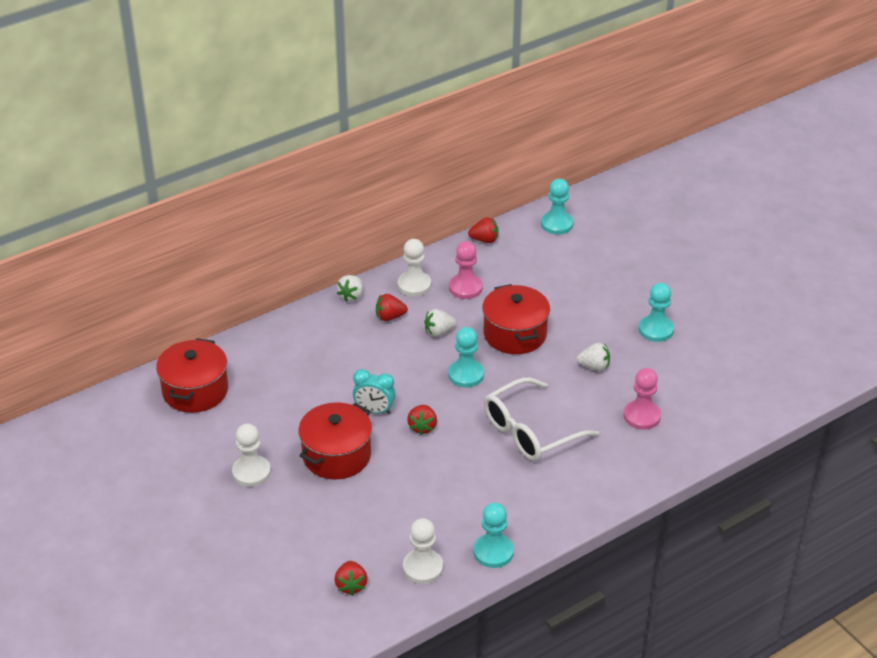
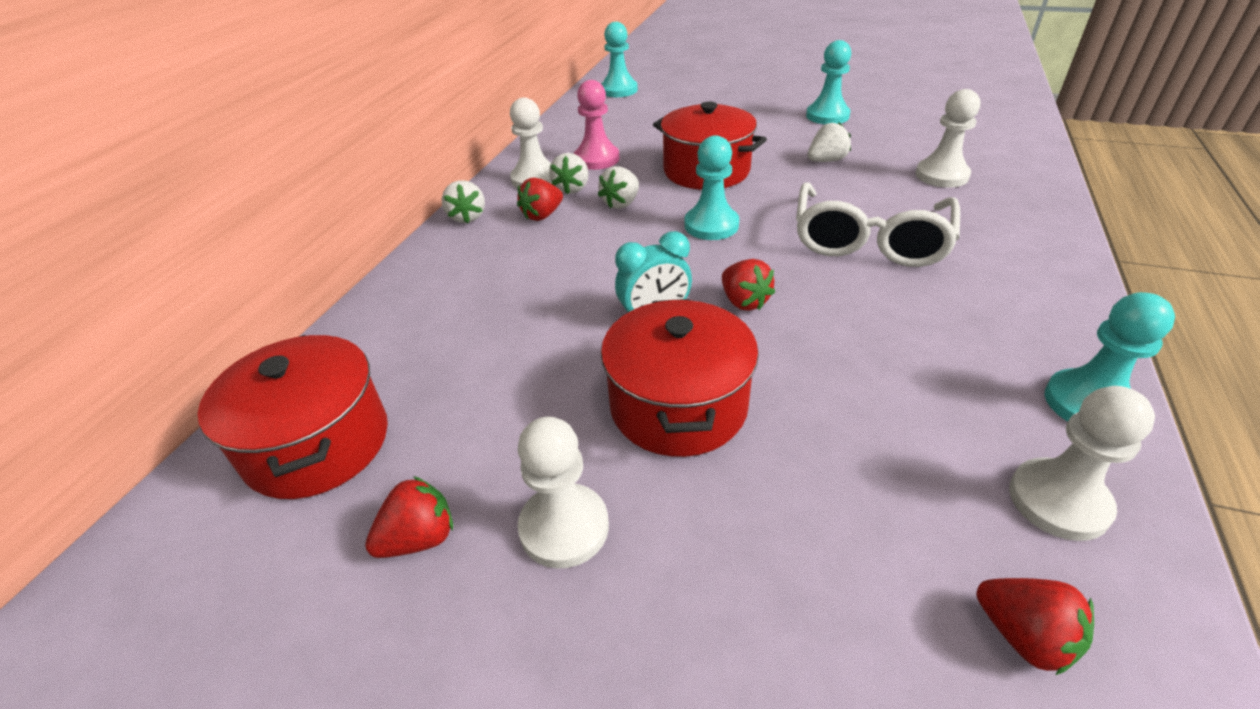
camera: 35 degrees left, 0 degrees up
(425, 305) = (572, 188): none -> white strawberry
(484, 240) = (564, 122): red strawberry -> red strawberry (419, 538)
(642, 416) = (941, 175): pink pawn -> white pawn

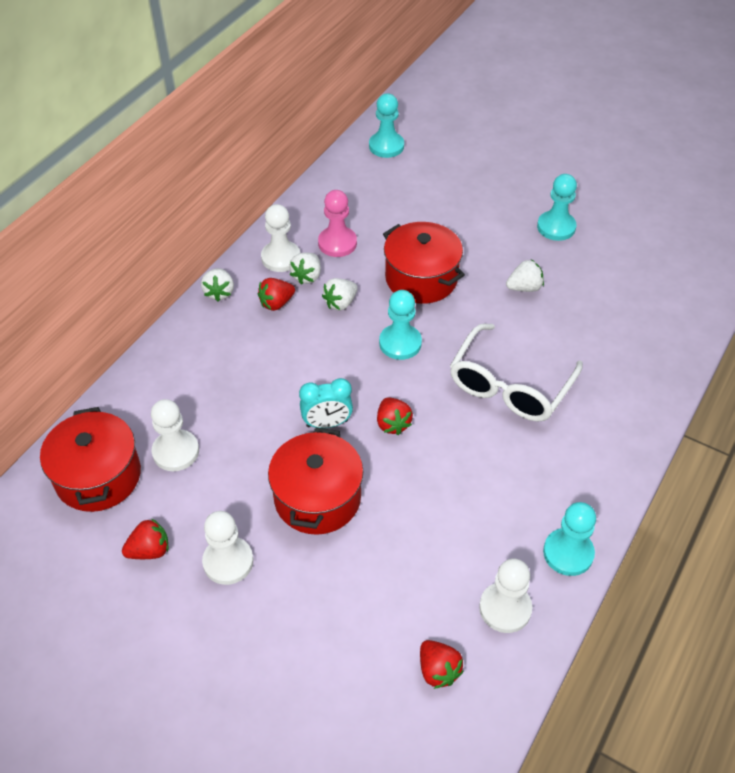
camera: 10 degrees right, 10 degrees up
(941, 175) = (608, 326): white pawn -> white pawn (176, 452)

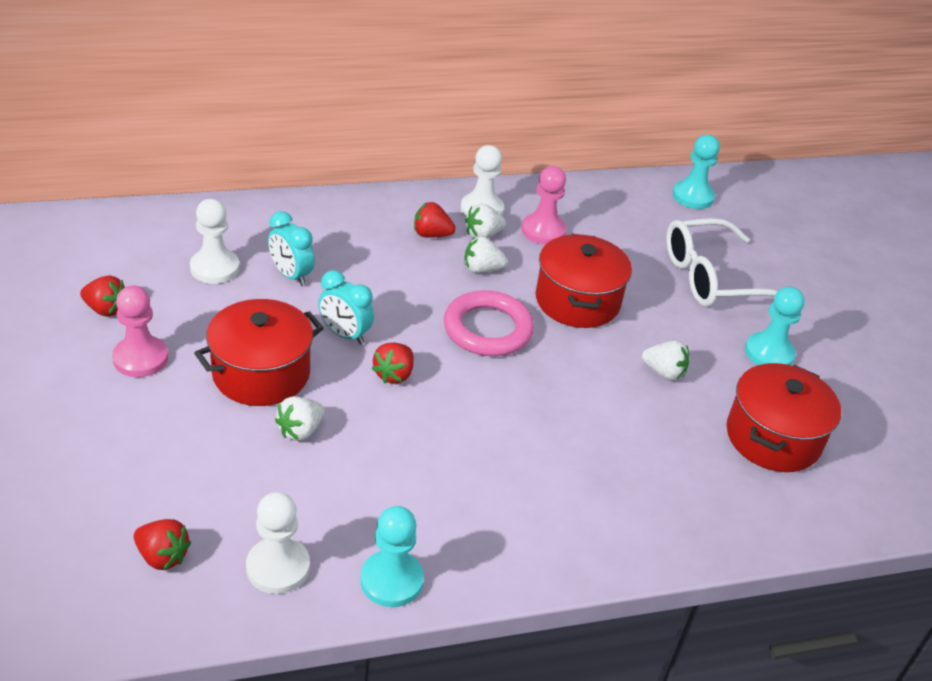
camera: 40 degrees right, 10 degrees down
(98, 476) = (145, 243): red pot -> red pot (773, 437)
(219, 292) = (400, 199): white strawberry -> white strawberry (300, 431)
(228, 561) = (140, 358): white pawn -> pink pawn
(233, 412) = (291, 275): none -> turquoise clock
(400, 343) = (487, 329): turquoise pawn -> pink ring
(438, 670) = (162, 556): red strawberry -> red strawberry turned 75 degrees counterclockwise
(509, 386) = (534, 427): white glasses -> white glasses (711, 278)

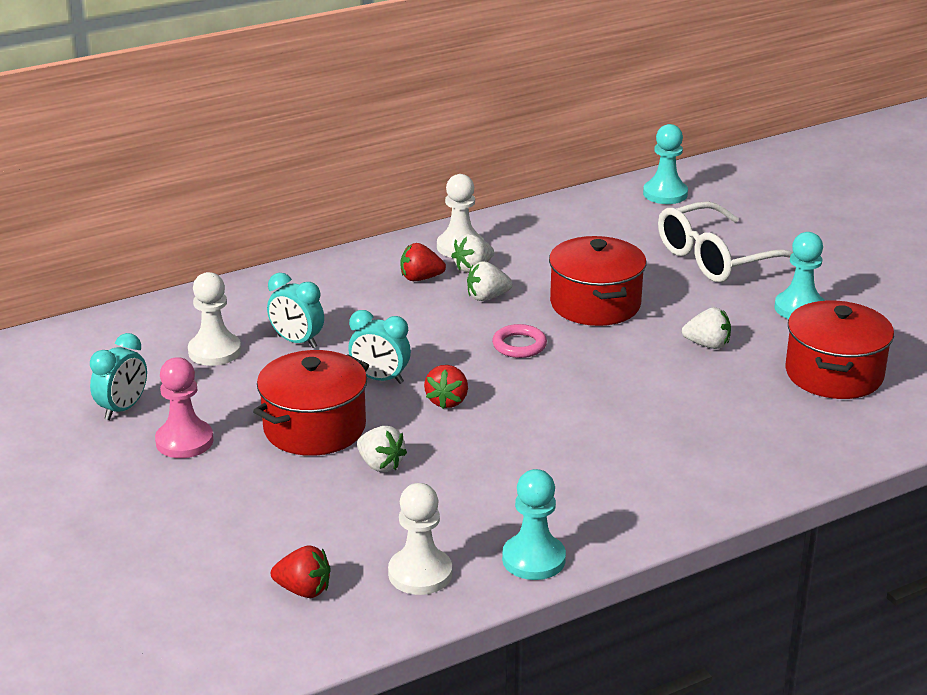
camera: 10 degrees left, 10 degrees down
(106, 309) = (123, 409): red strawberry -> turquoise clock
(300, 431) = (380, 465): white strawberry -> white strawberry turned 75 degrees counterclockwise
(487, 329) = (519, 345): pink ring -> pink ring, size x0.57
(543, 231) = (531, 252): pink pawn -> none

